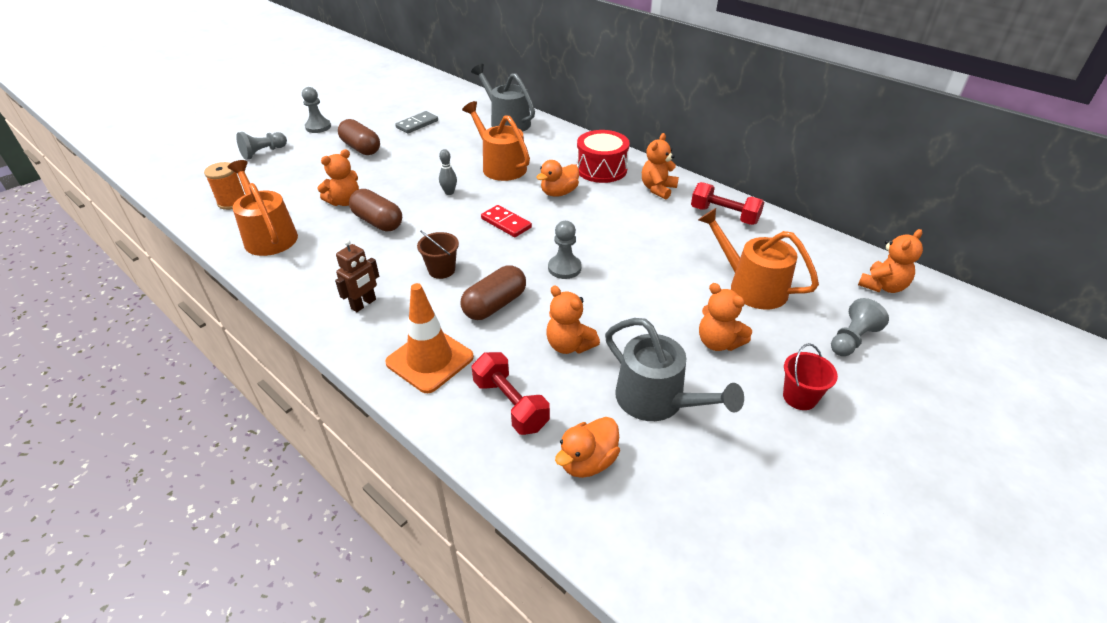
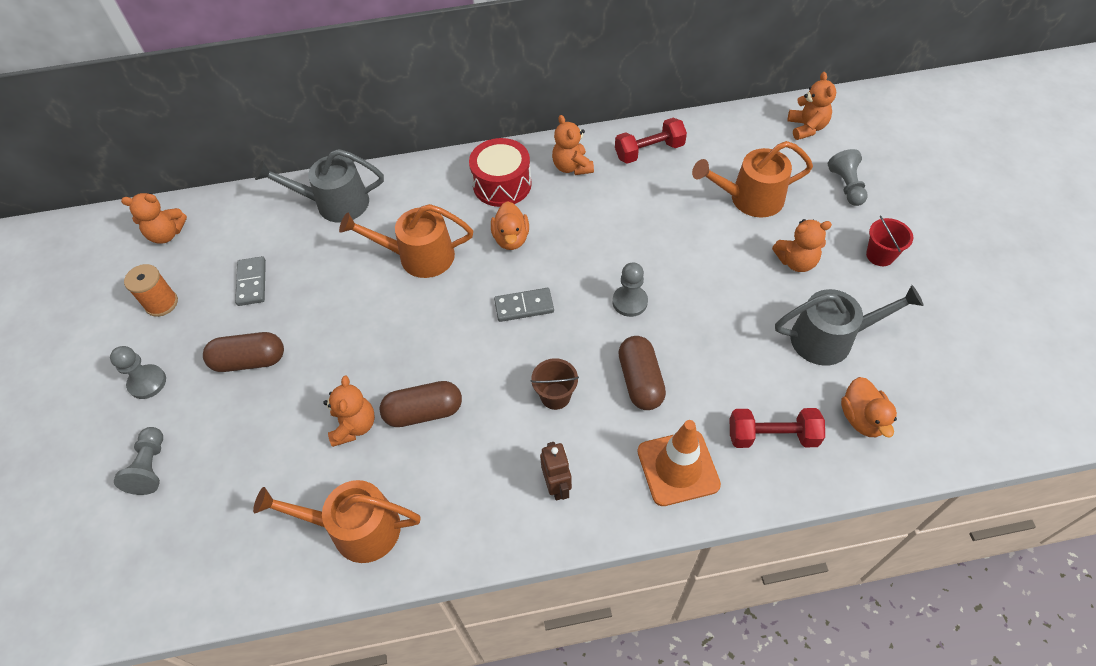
camera: 50 degrees left, 15 degrees up
(232, 202) = (243, 543): orange spool -> orange spool (161, 303)
(449, 192) = (426, 324): grey bowling pin -> none
(506, 223) = (524, 306): red domino -> grey domino
(569, 345) = (731, 357): orange teddy bear -> orange teddy bear (167, 234)

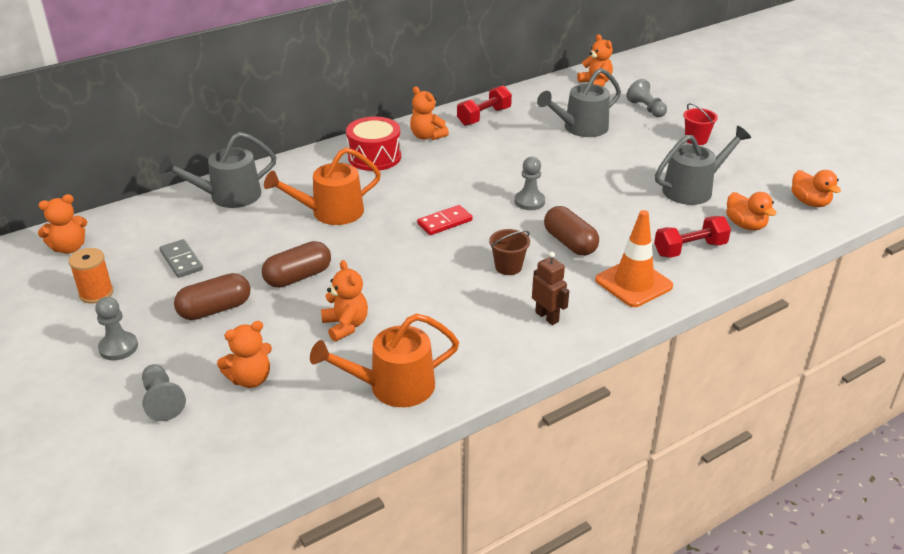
camera: 25 degrees left, 20 degrees down
(424, 412) = (403, 302): brown capsule -> brown capsule (298, 277)
(511, 238) = (405, 186): orange duck -> orange duck (809, 202)
(524, 306) = (444, 222): grey domino -> red domino
(750, 198) = (581, 128): orange watering can -> grey watering can
(796, 262) = (639, 154): orange teddy bear -> orange teddy bear (250, 379)

